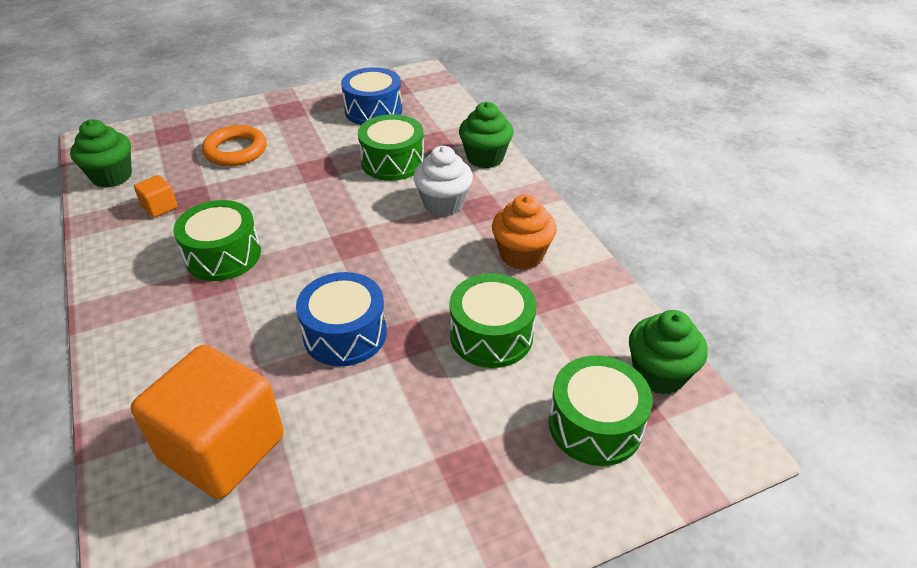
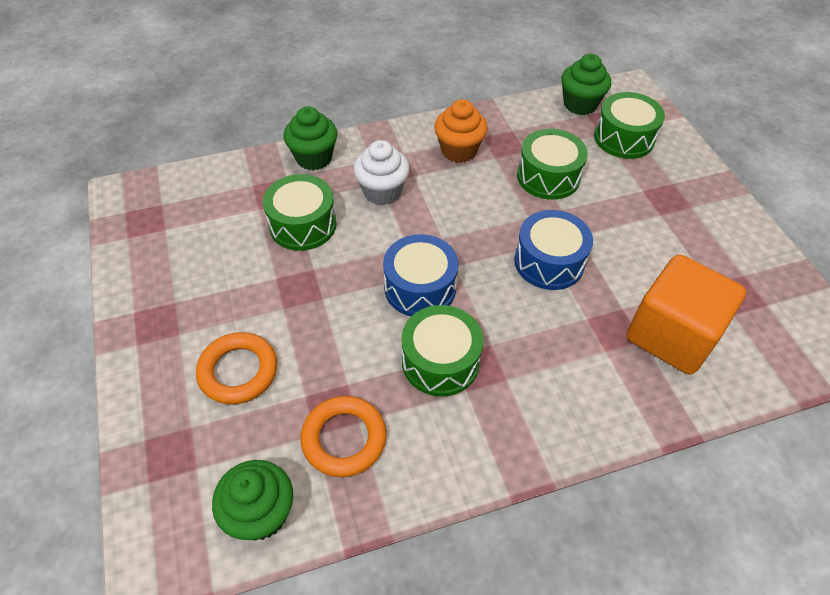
camera: 85 degrees left, 10 degrees up
(160, 207) = (344, 439): orange cube -> orange ring
(373, 110) = (191, 238): blue drum -> blue drum (420, 288)

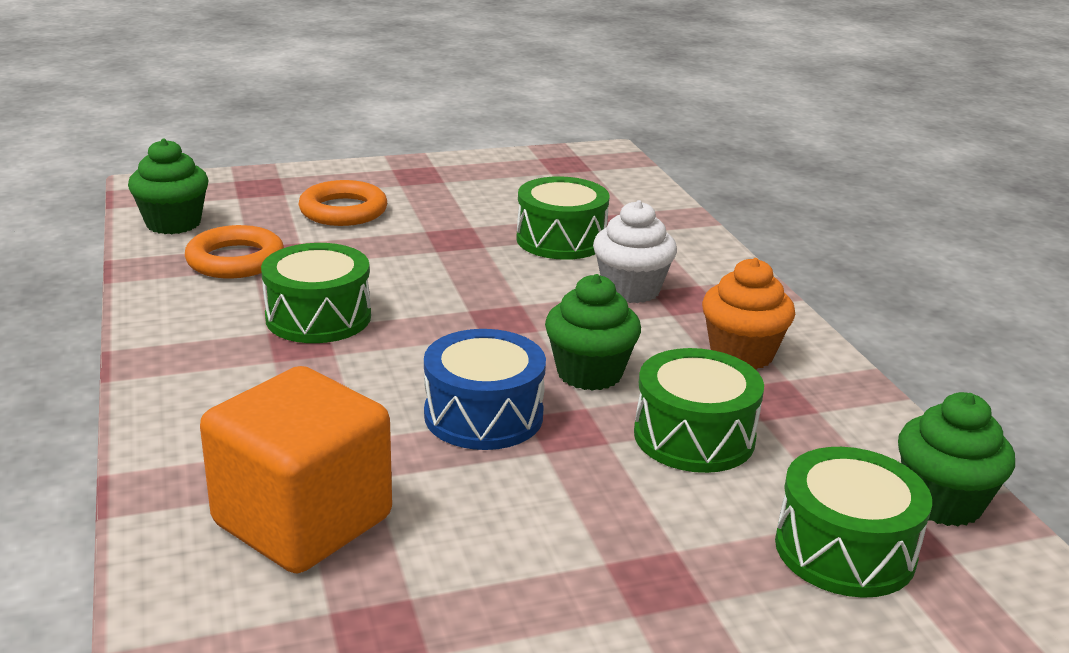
camera: 90 degrees right, 25 degrees down
(314, 158) = (692, 246): green cupcake -> green cupcake (589, 373)
(420, 288) = (444, 309): blue drum -> none

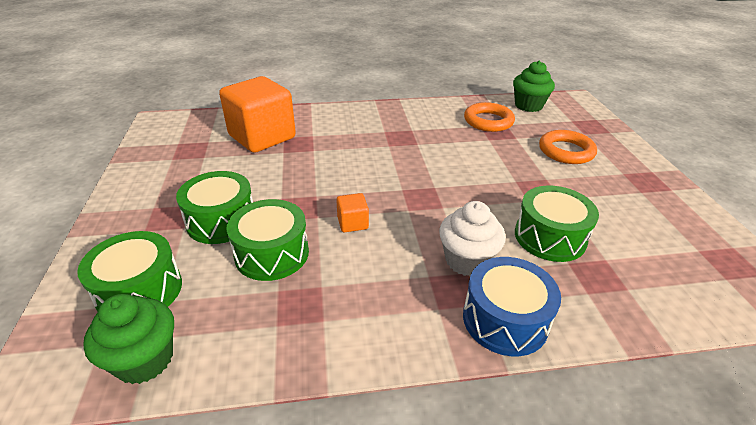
camera: 100 degrees right, 10 degrees up
(318, 317) = (426, 142): green drum -> green drum (221, 221)
(483, 415) = (320, 182): blue drum -> blue drum (505, 320)
(589, 373) = (352, 223): green cupcake -> orange cube
(741, 354) = (364, 302): orange cupcake -> none

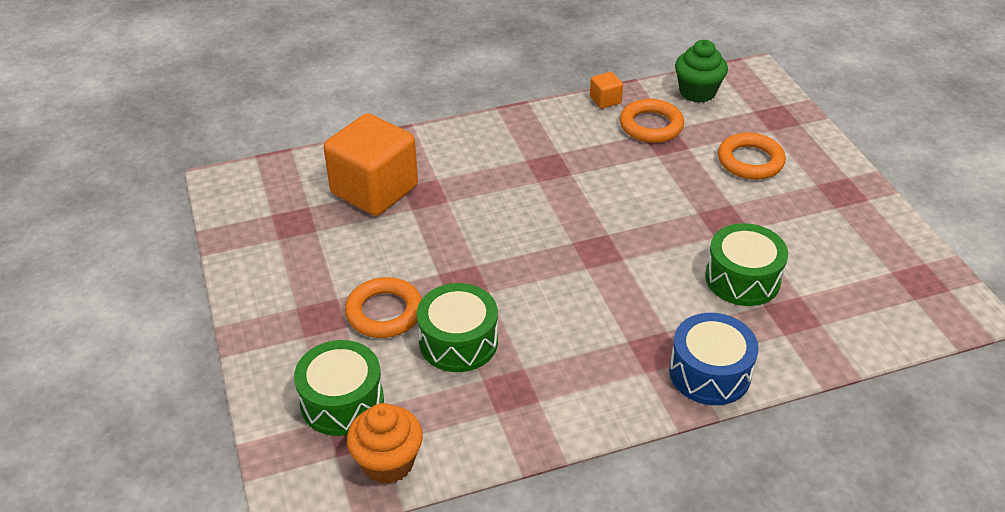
camera: 10 degrees left, 5 degrees up
(144, 360) = (388, 463): green cupcake -> orange cupcake
(221, 221) = (384, 312): green drum -> orange ring
(352, 223) = (531, 293): orange cube -> orange cube (605, 100)
(467, 260) = (662, 318): white cupcake -> none

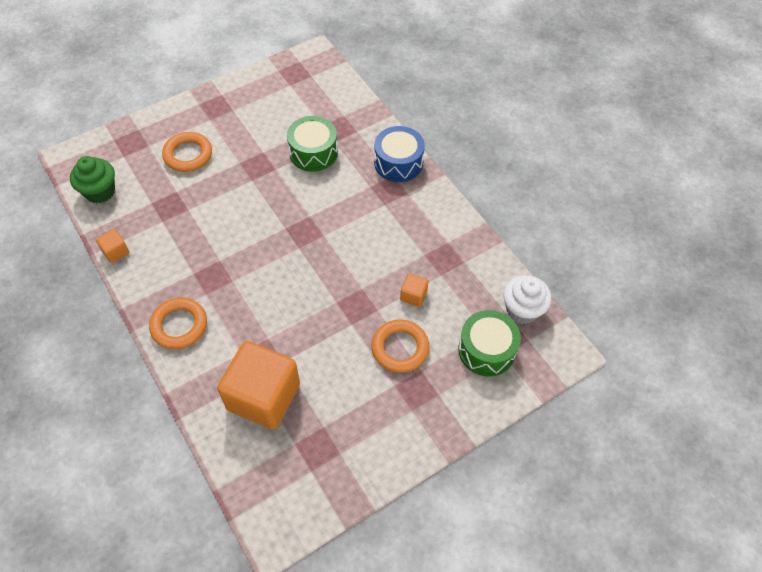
camera: 105 degrees left, 15 degrees up
(388, 463) = (522, 310): orange cupcake -> white cupcake
(458, 342) = (413, 295): green drum -> orange cube
(651, 126) = (150, 217): orange ring -> orange ring (179, 325)

